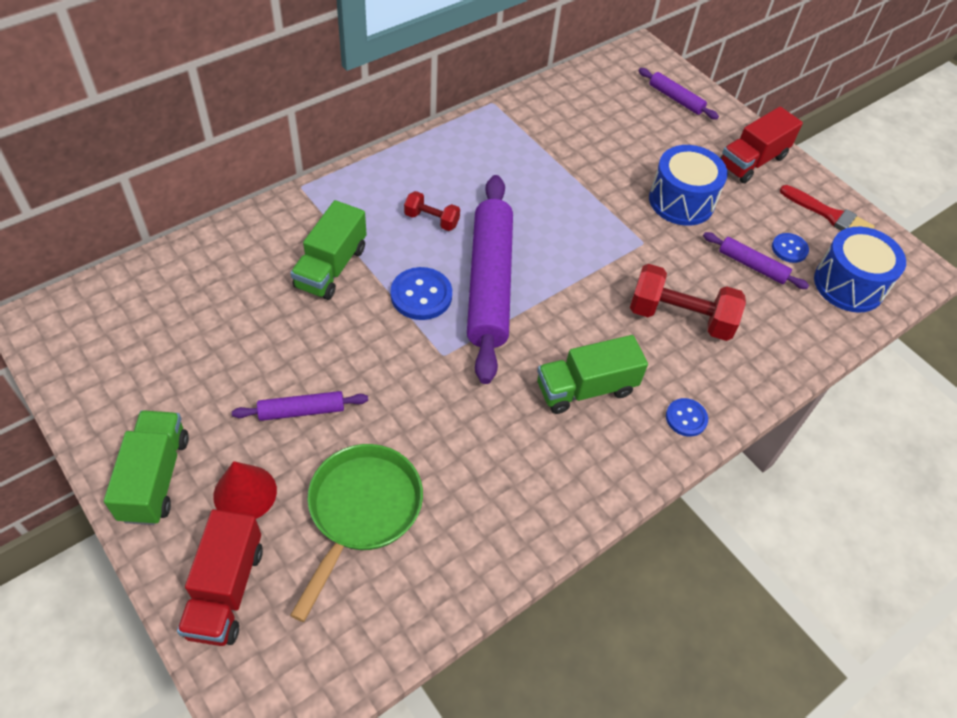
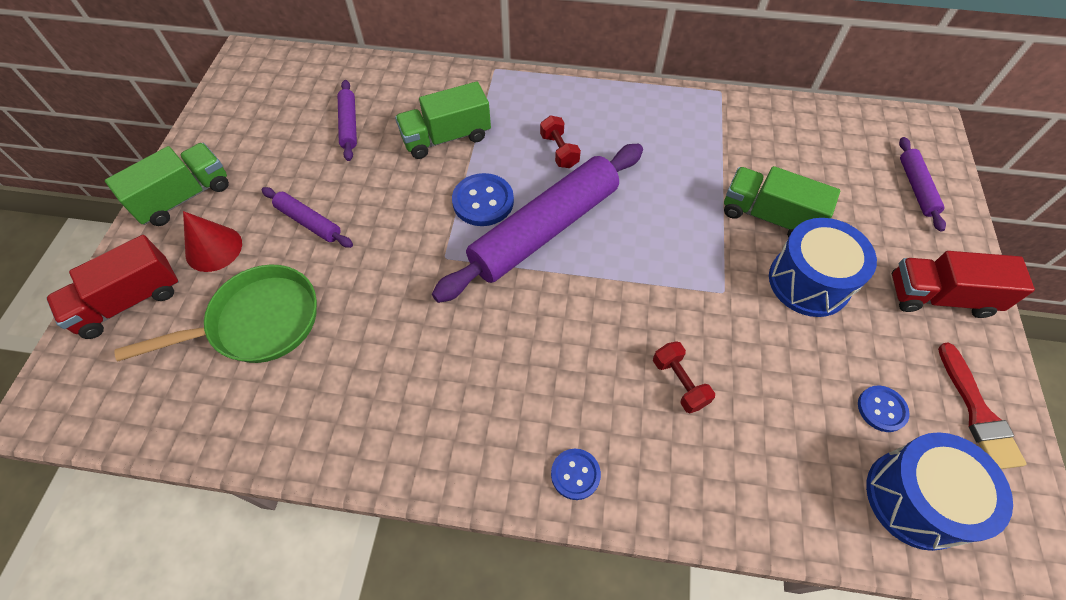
camera: 50 degrees right, 5 degrees up
(585, 388) = (519, 372): green truck -> green truck (768, 216)
(680, 317) = (679, 382): red dumbbell -> red dumbbell, size x0.54
(752, 266) = (816, 393): purple rolling pin -> purple rolling pin (349, 125)

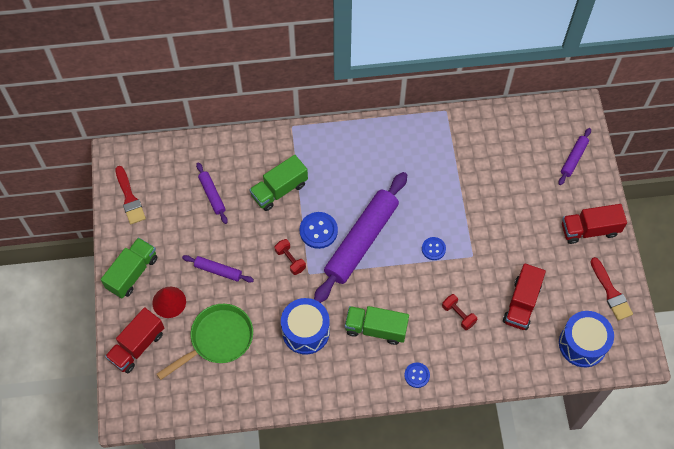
camera: 15 degrees left, 5 degrees up
(236, 106) = (129, 198): none -> red brush
(559, 151) = (354, 183): red dumbbell -> red dumbbell (290, 260)
(768, 216) = (490, 200): green truck -> green truck (376, 329)
(800, 391) = (521, 303): none -> red truck
(808, 282) = (518, 238): blue drum -> blue drum (305, 331)
(881, 409) = (563, 303): blue button -> blue button (433, 249)
(916, 188) = (574, 158): purple rolling pin -> purple rolling pin turned 45 degrees clockwise

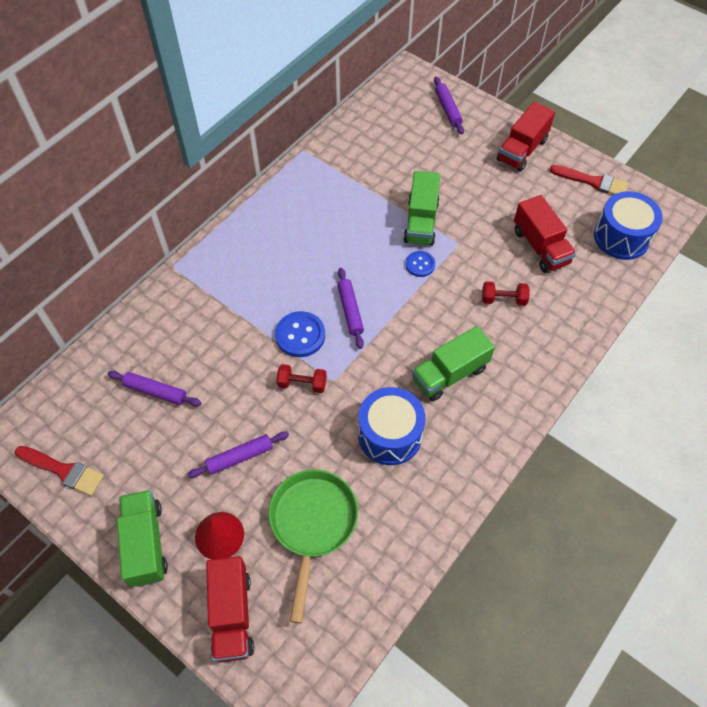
camera: 45 degrees left, 5 degrees down
(279, 190) = (221, 331): green truck -> green truck (421, 221)
(361, 241) = (350, 311): purple rolling pin -> purple rolling pin, size x0.46
(417, 375) = (530, 381): blue button -> none

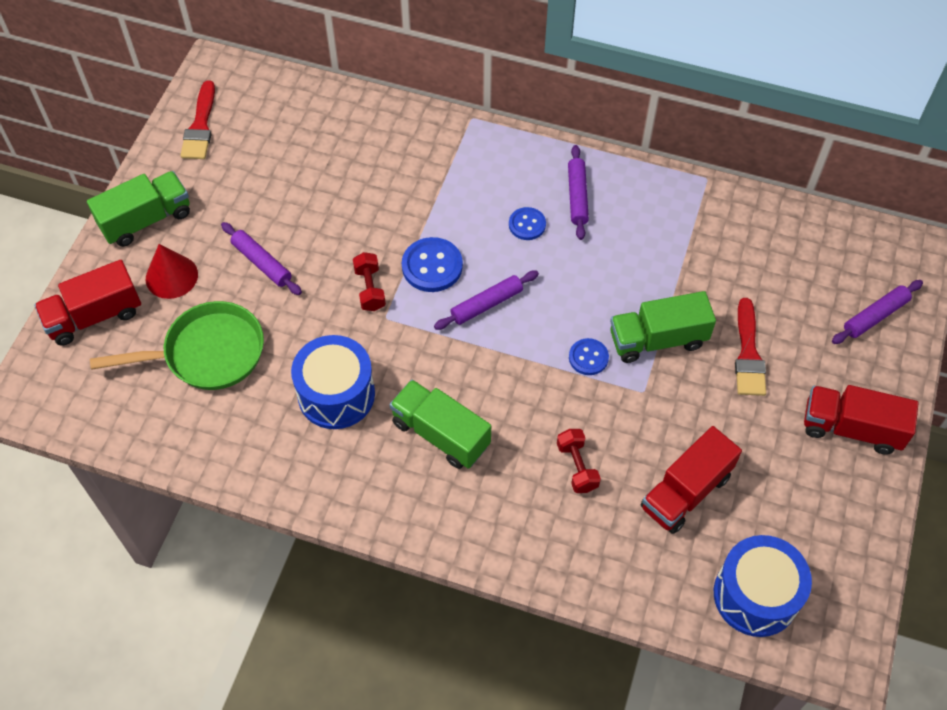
camera: 70 degrees right, 0 degrees up
(155, 392) = (311, 163): purple rolling pin -> purple rolling pin (577, 196)
(291, 263) = (527, 225): none -> blue button
(593, 182) = (842, 536): red brush -> red brush (748, 354)

